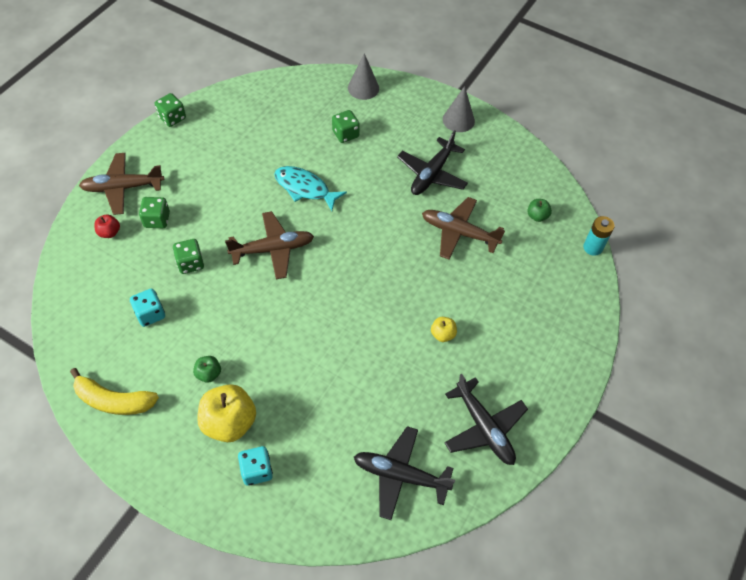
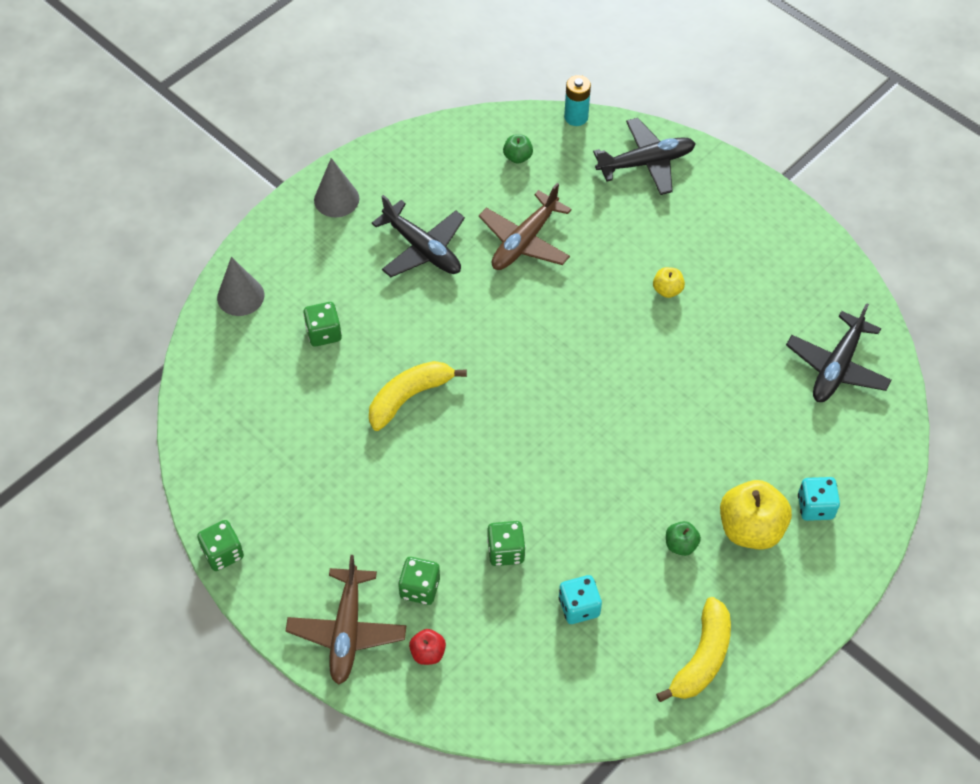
camera: 75 degrees left, 0 degrees up
(273, 249) = (504, 449): brown plane -> none
(305, 188) = (409, 397): turquoise fish -> yellow banana
(484, 428) = (791, 278): black plane -> black plane (646, 163)

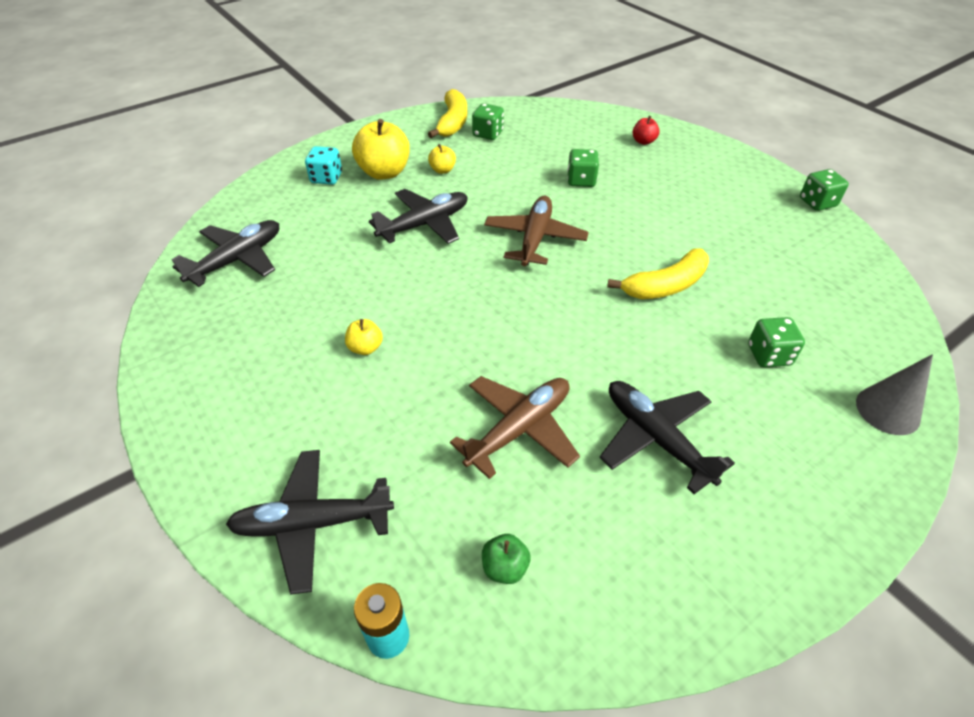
camera: 170 degrees left, 10 degrees down
(336, 199) = (792, 535): grey cone -> none
(347, 631) = (704, 155): brown plane -> brown plane (535, 238)
(420, 588) = (650, 169): green dice -> green dice (488, 134)
(579, 607) = (530, 150): turquoise dice -> none
(669, 445) = (425, 224): none -> black plane
(680, 545) = (442, 170): green apple -> yellow apple
(702, 658) = (452, 122): yellow banana -> yellow banana turned 150 degrees clockwise

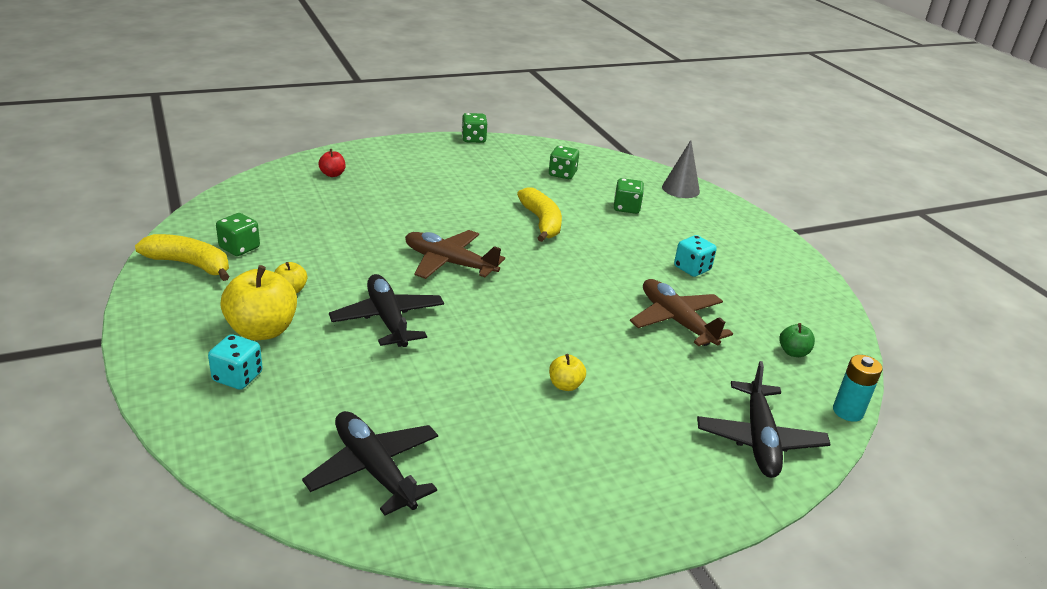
camera: 80 degrees left, 15 degrees down
(581, 180) = (373, 219): green dice -> green dice (562, 174)
(656, 438) = (692, 268): black plane -> turquoise dice

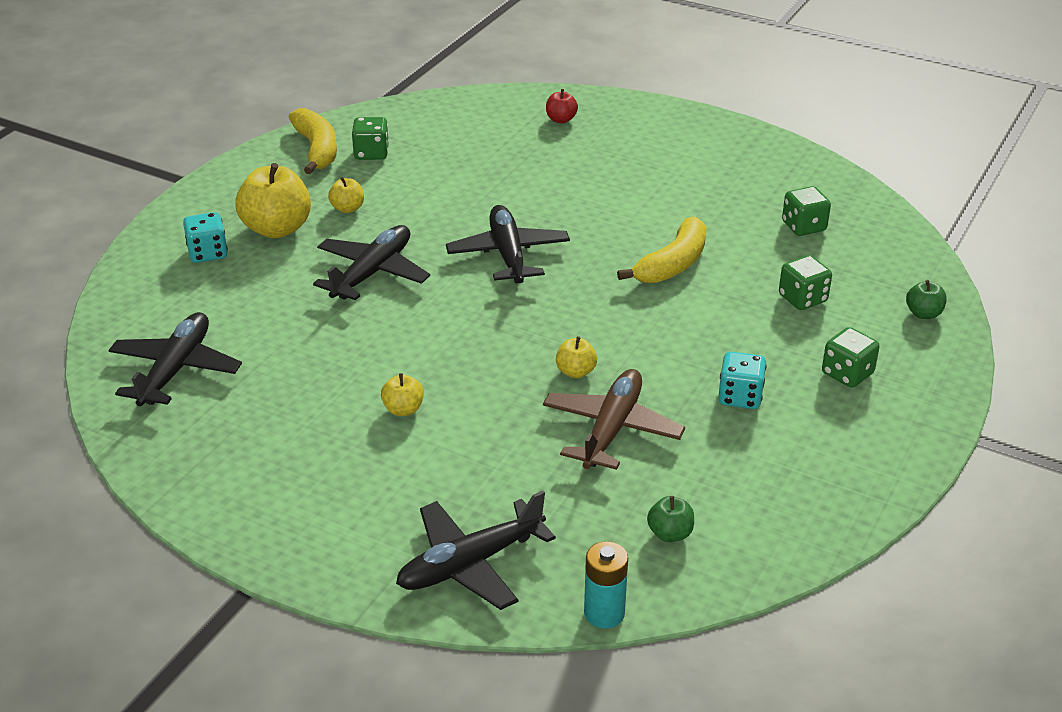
camera: 55 degrees right, 5 degrees up
(449, 263) = (508, 254): brown plane -> black plane
(473, 139) = (777, 142): green dice -> green dice (847, 374)
(605, 304) = (575, 372): none -> yellow apple
(680, 189) = (923, 314): grey cone -> green apple

